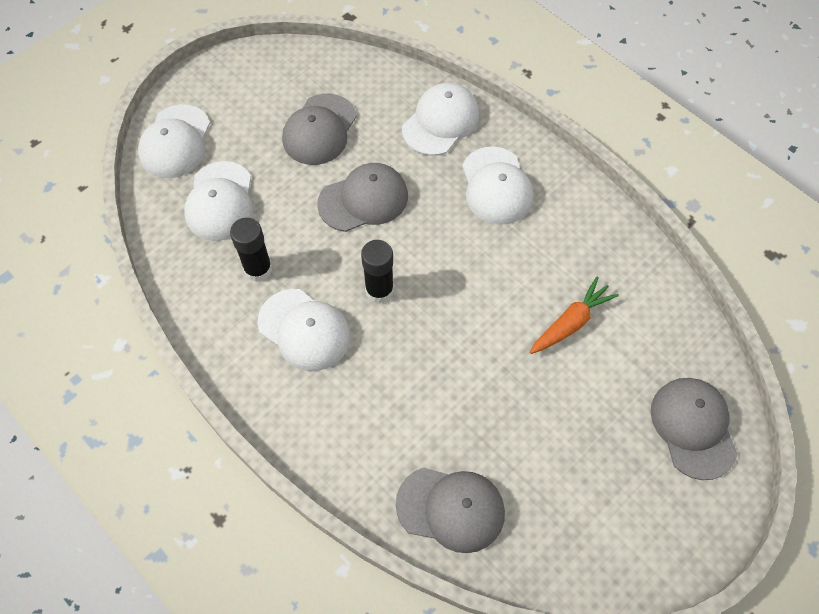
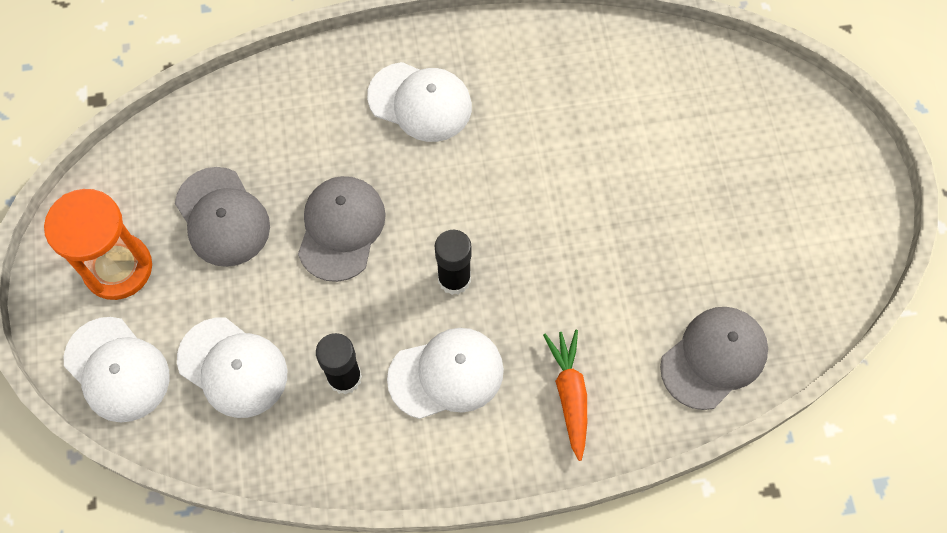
camera: 55 degrees left, 5 degrees up
(243, 99) = (118, 268): none -> orange hourglass
(440, 122) = (307, 100): white cap -> none
(571, 322) = (608, 139): orange carrot -> orange carrot (570, 394)
(693, 428) = (770, 116): grey cap -> none

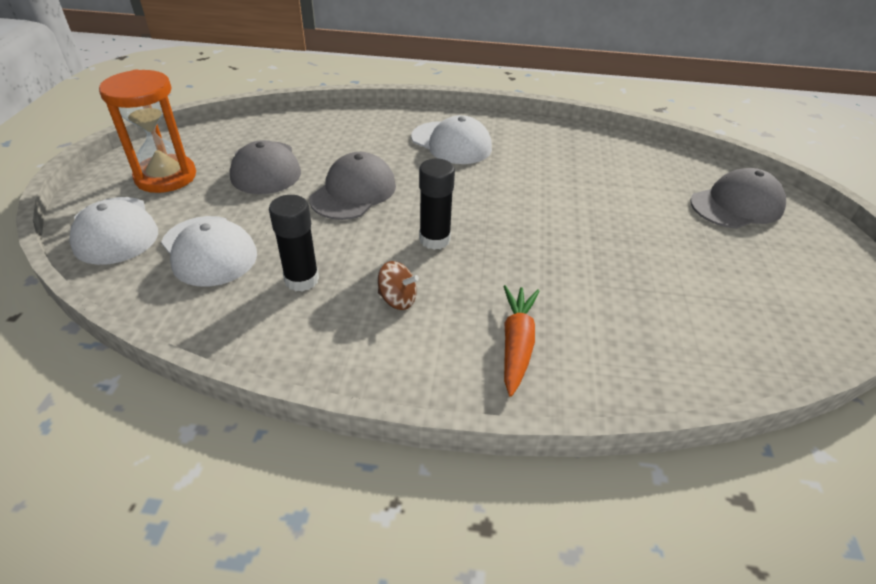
camera: 15 degrees right, 25 degrees down
(446, 374) = (397, 299): white cap -> brown spinning top
(714, 358) = (681, 351): grey cap -> grey cap (736, 205)

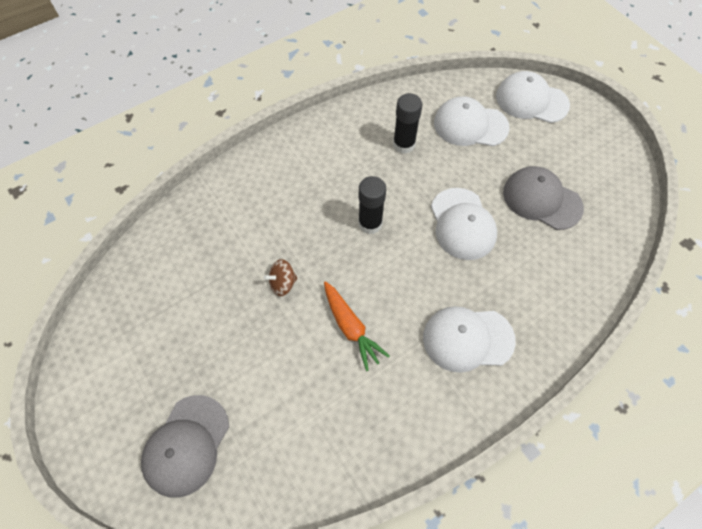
camera: 140 degrees right, 20 degrees up
(166, 177) = (577, 147): orange hourglass -> none
(353, 192) = (462, 224): grey cap -> white cap
(397, 299) = (345, 169): brown spinning top -> brown spinning top (282, 283)
(516, 344) = (263, 187): orange carrot -> orange carrot (351, 327)

